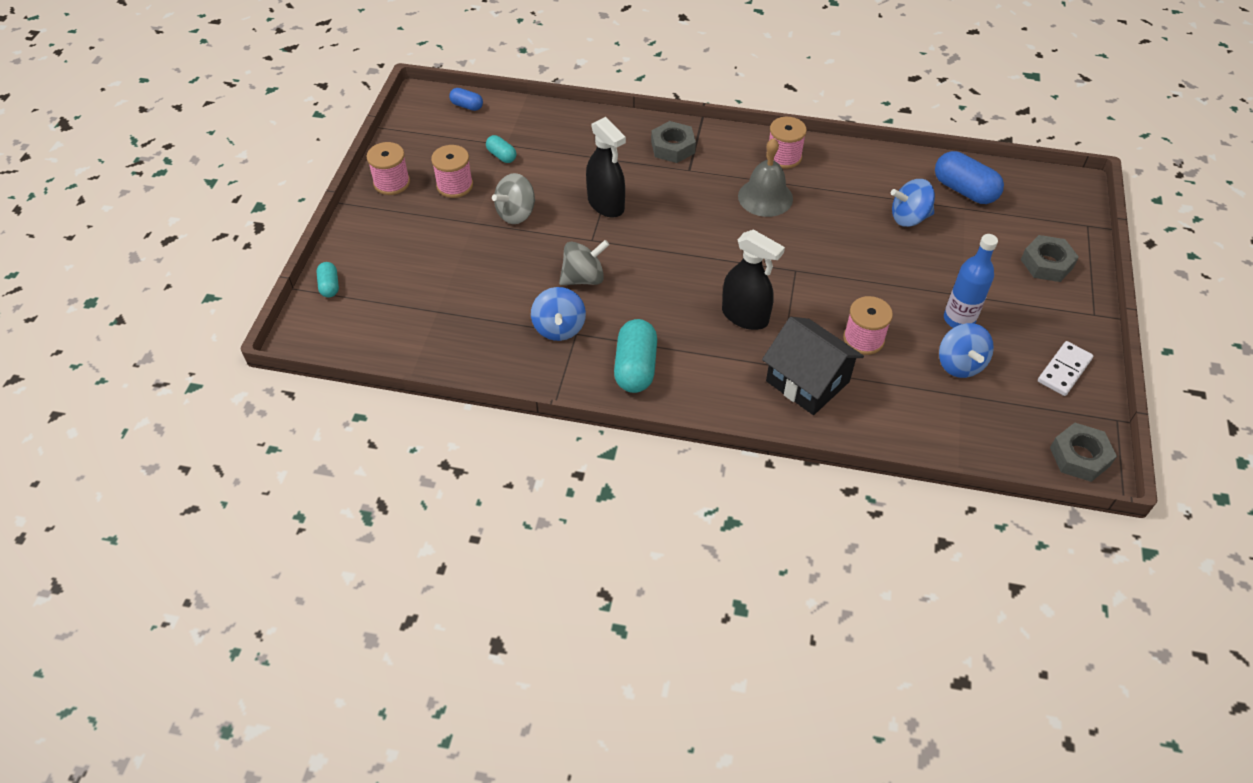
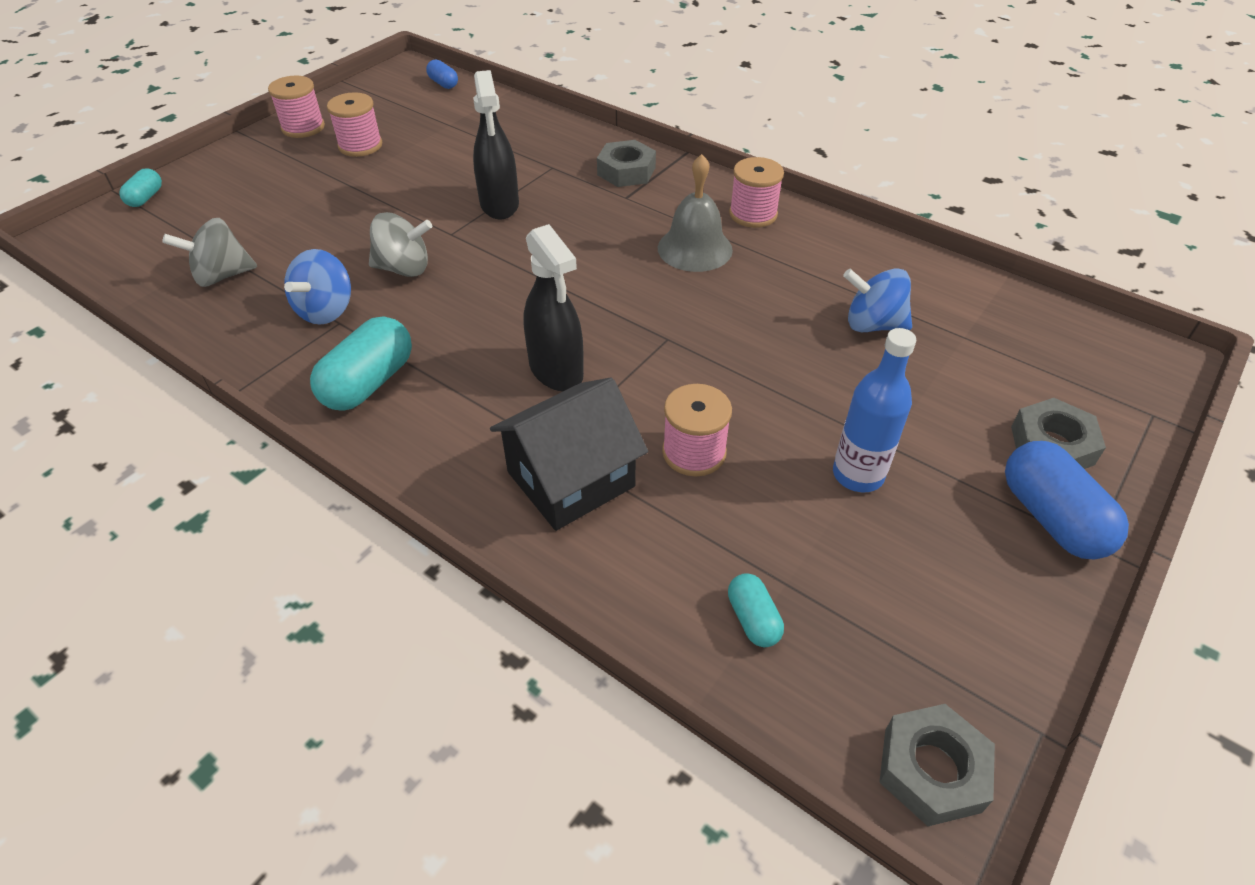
camera: 25 degrees right, 5 degrees down
(501, 156) = (434, 132): turquoise capsule -> turquoise capsule (753, 619)
(516, 213) = (395, 186): grey spinning top -> grey spinning top (222, 276)
(807, 381) = (571, 479): black house -> black house turned 75 degrees clockwise
(959, 364) = (815, 538): blue spinning top -> none
(964, 190) = (978, 315): blue capsule -> blue capsule (1051, 518)
(1064, 370) = (988, 611): white domino -> none

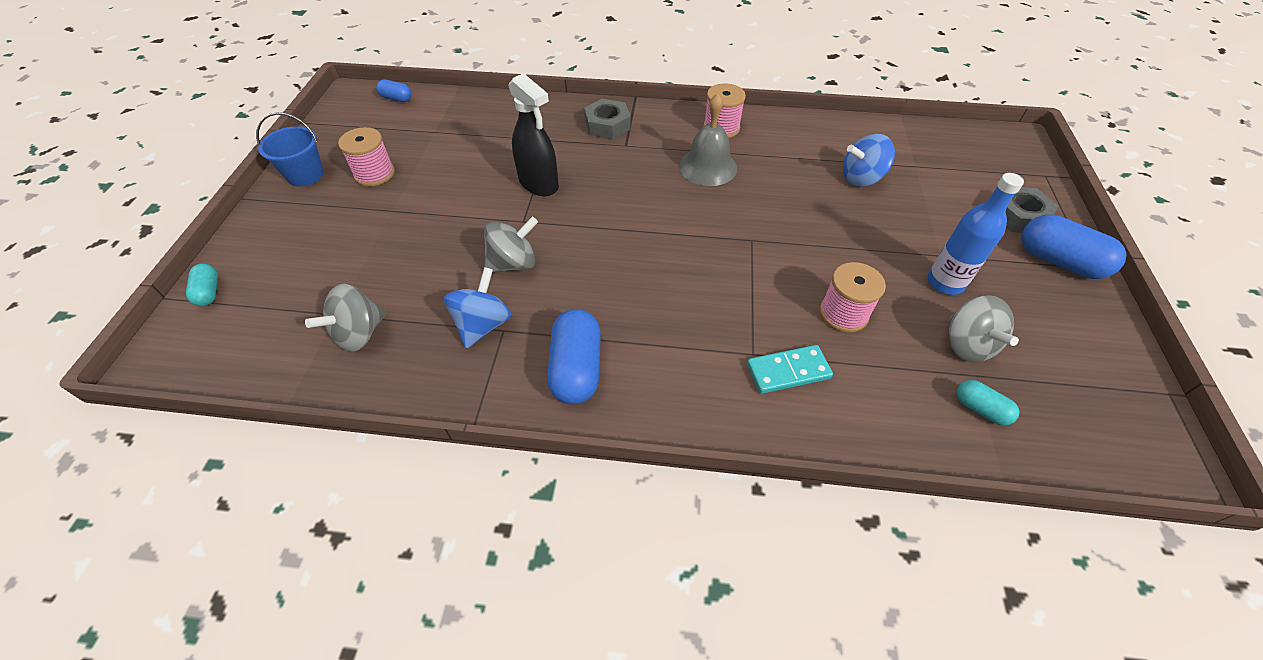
camera: 30 degrees left, 5 degrees up
(303, 127) = (305, 175): pink spool -> blue bucket
(326, 310) = (483, 325): blue spinning top -> blue spinning top turned 150 degrees counterclockwise
(369, 383) = (576, 368): turquoise capsule -> blue capsule
(556, 370) = (702, 296): black spray bottle -> none
(571, 479) = (788, 371): black house -> turquoise domino
(811, 549) = (967, 345): none -> grey spinning top
(931, 770) = (1146, 448): grey nut -> none

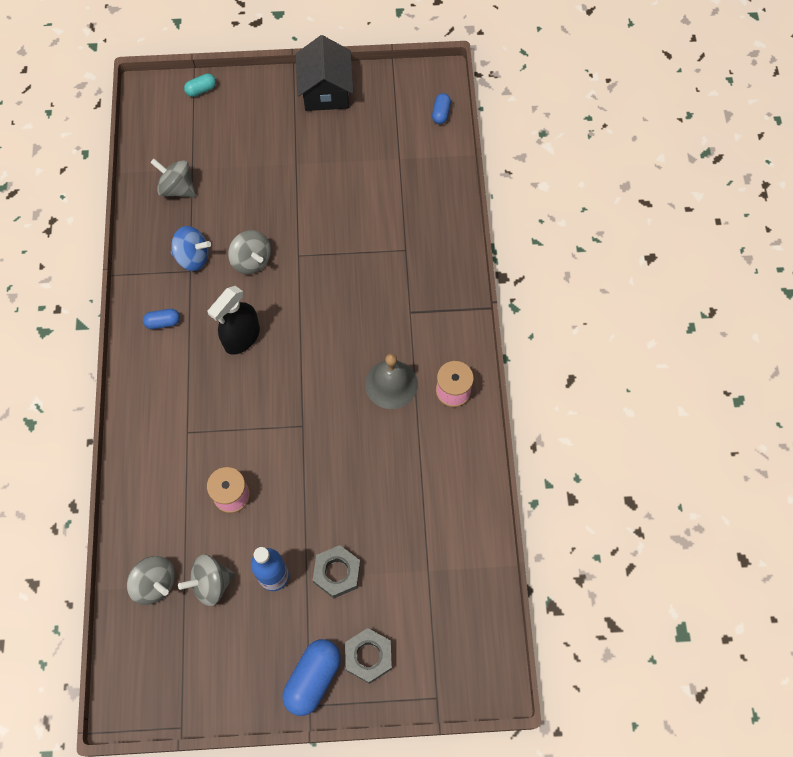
camera: 80 degrees right, 15 degrees up
(305, 175) = (326, 91): blue bucket -> black house
(374, 174) = (335, 136): pink spool -> none
(539, 184) = (344, 255): black spray bottle -> black spray bottle (241, 338)
(576, 368) = (163, 322): blue capsule -> blue capsule, size x0.54
(607, 125) = (437, 291): grey nut -> grey nut (337, 573)
(788, 371) = (174, 456): turquoise domino -> none
(861, 178) = (398, 518): blue spinning top -> none
(980, 409) = (155, 583): turquoise capsule -> grey spinning top

